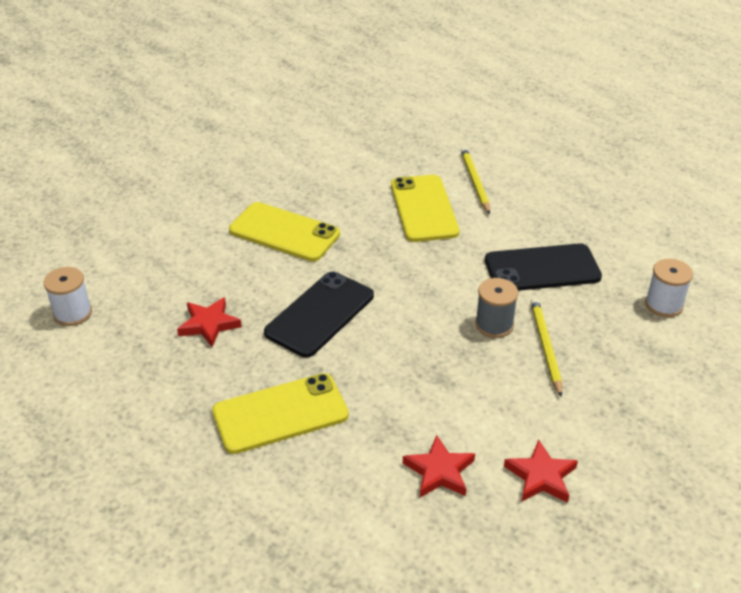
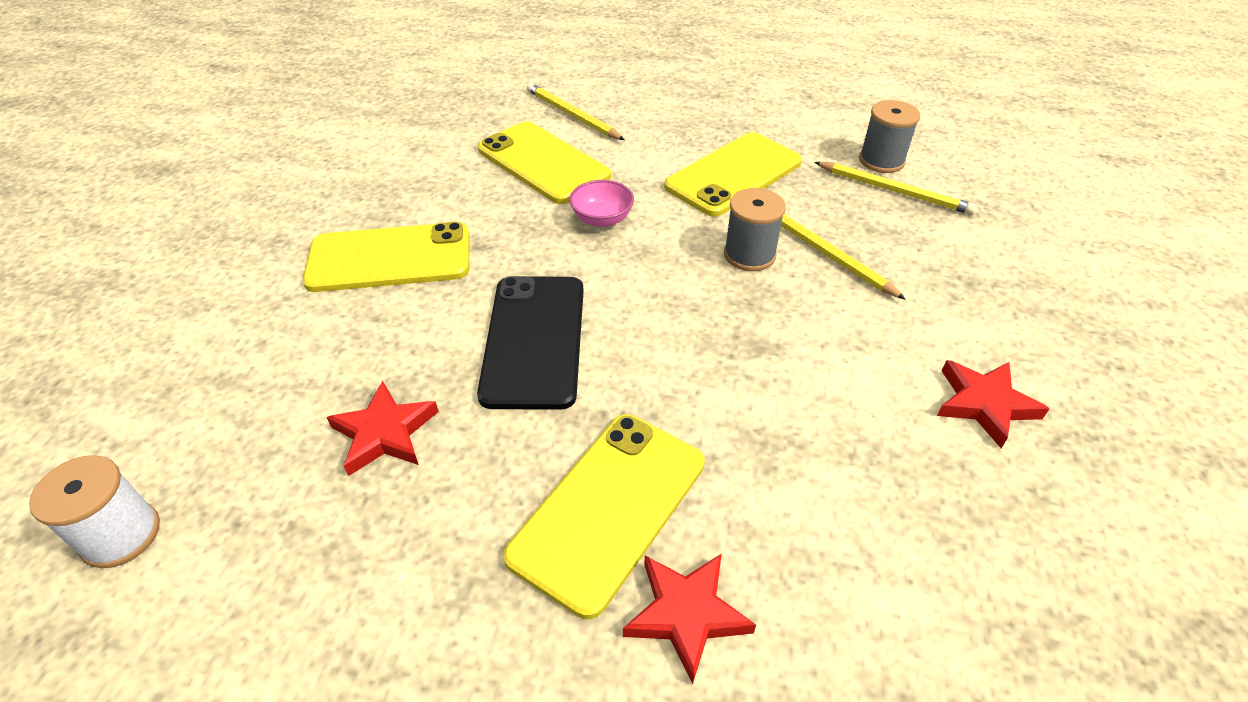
camera: 35 degrees left, 5 degrees up
(425, 261) = (602, 219): none -> pink bowl
(439, 471) = (880, 466): red star -> red star (686, 614)
(542, 268) = (733, 174): black phone -> yellow phone
(646, 329) = (894, 191): none -> yellow pencil
(664, 304) = (881, 161): white spool -> grey spool

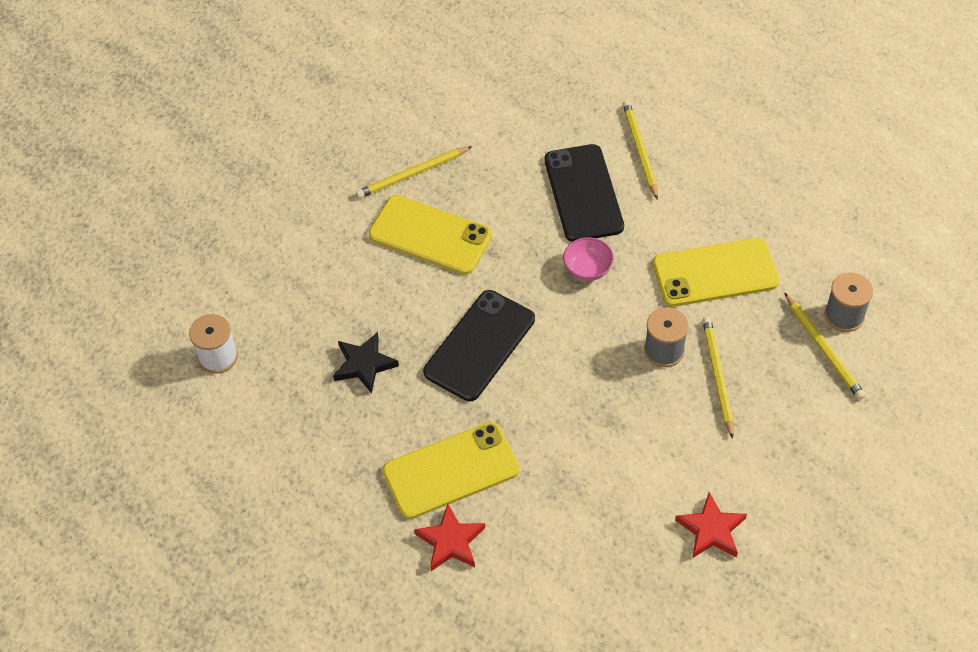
camera: 35 degrees right, 10 degrees up
(330, 213) = (412, 174): none -> yellow pencil
(385, 433) = (364, 364): red star -> black star
(543, 163) = (583, 193): yellow phone -> black phone

